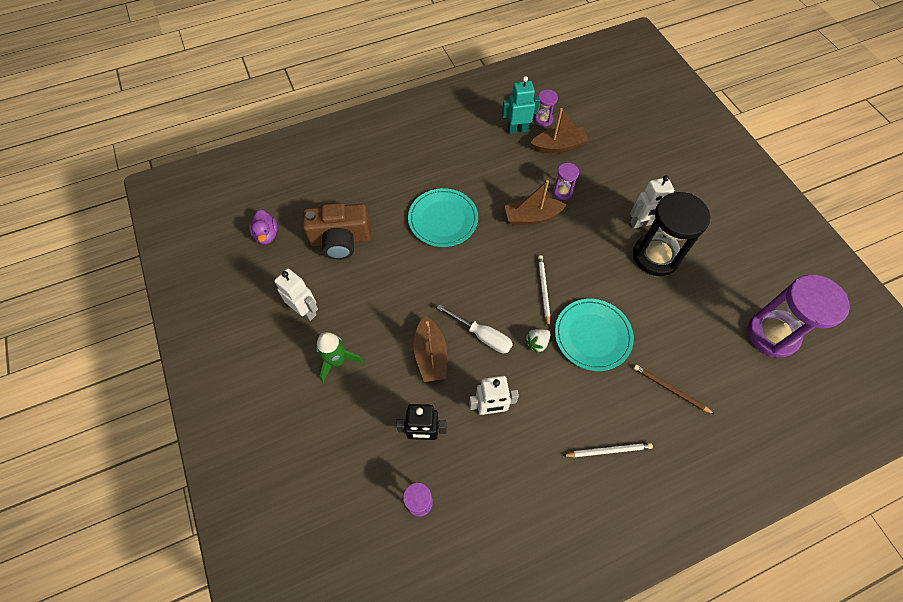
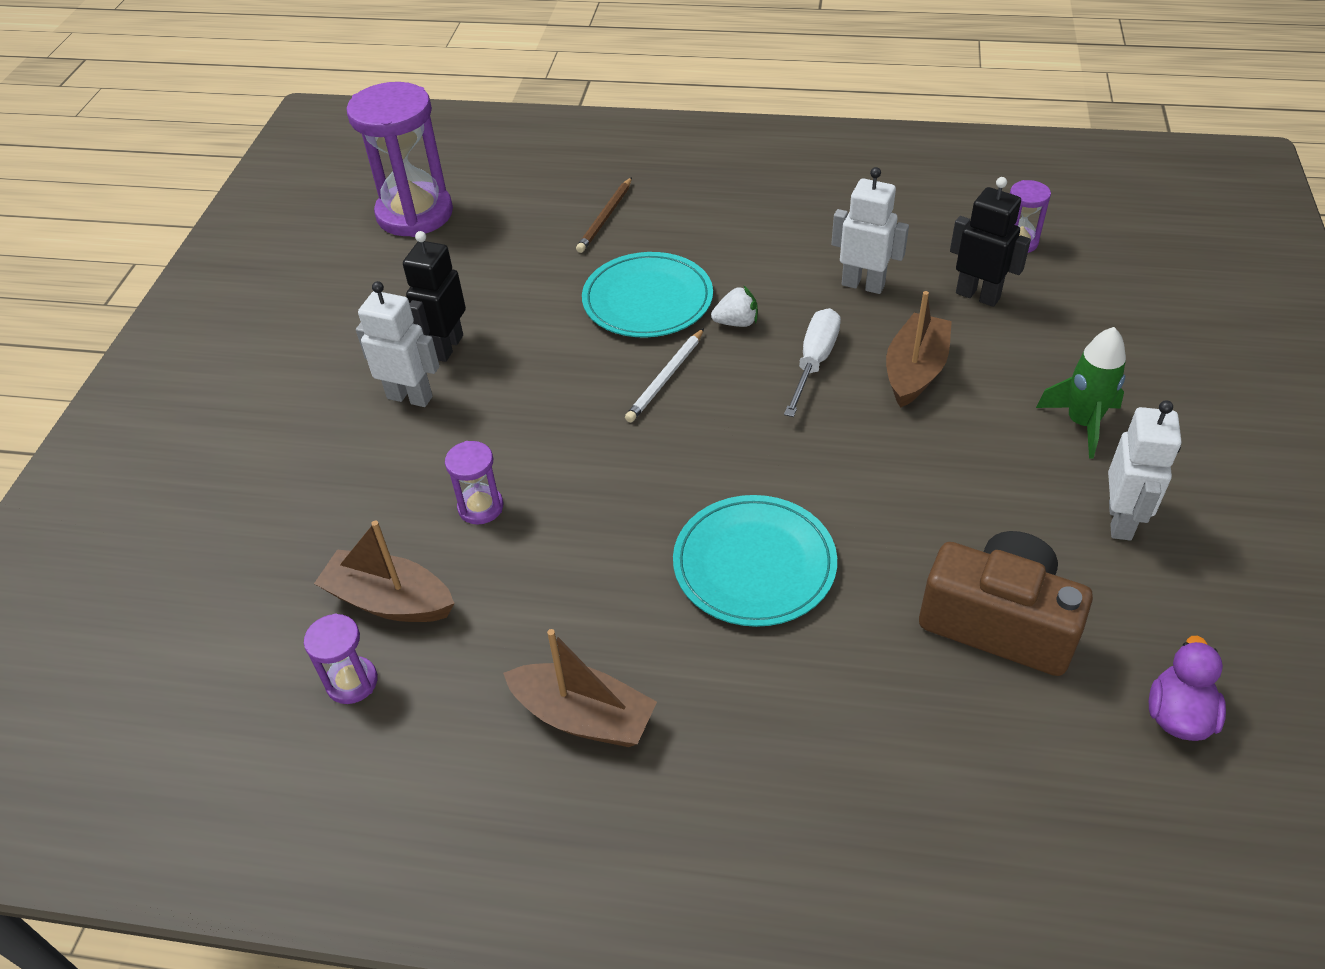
camera: 145 degrees left, 15 degrees down
(305, 311) = (1120, 521): white robot -> white robot turned 150 degrees counterclockwise
(482, 336) = (814, 362): white screwdriver -> white screwdriver turned 45 degrees clockwise
(517, 129) = (432, 687): turquoise robot -> none
(532, 217) = (580, 490): brown boat -> brown boat (583, 717)
(608, 450) = (740, 201): white pencil -> none
(655, 256) = (447, 347): black hourglass -> black robot
(670, 389) = (605, 217): brown pencil -> brown pencil turned 45 degrees clockwise

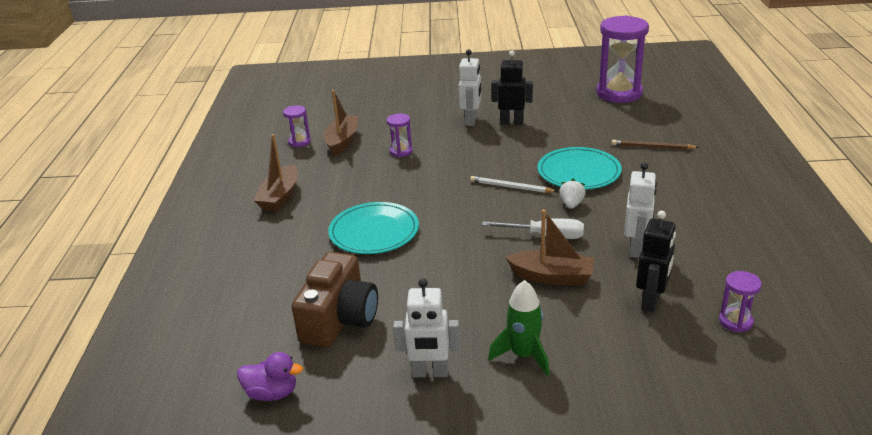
camera: 80 degrees right, 15 degrees down
(736, 322) = (571, 204): white strawberry -> white strawberry turned 150 degrees counterclockwise

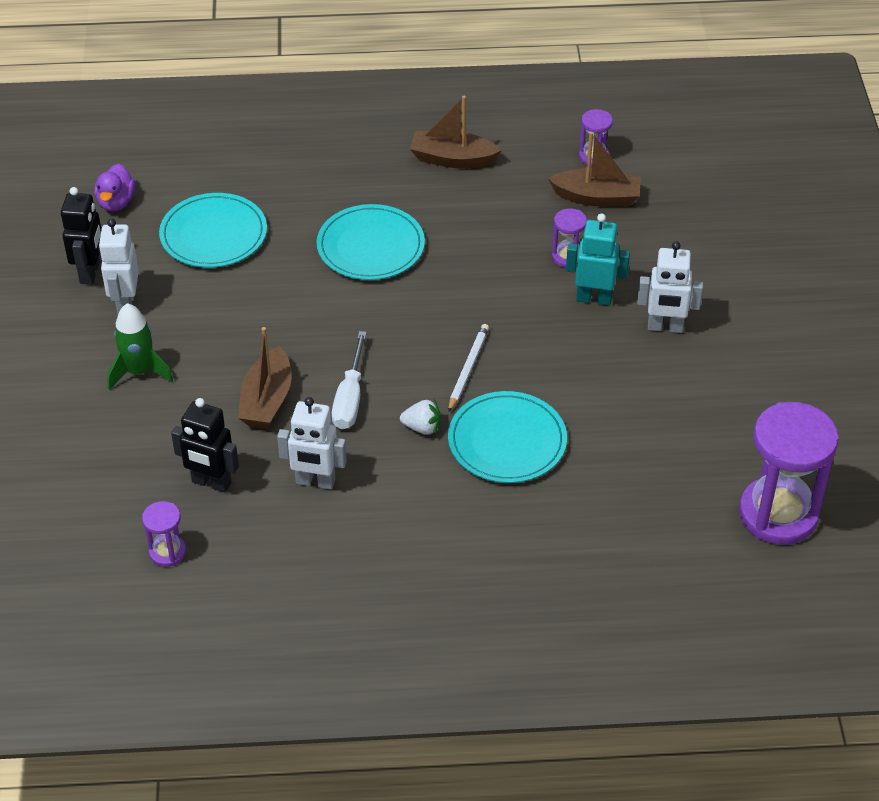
camera: 85 degrees right, 15 degrees up
(340, 319) = (213, 234): brown camera -> turquoise plate
(443, 142) = (594, 298): none -> turquoise robot
(511, 122) = (660, 373): black robot -> black robot (90, 272)
(652, 147) = (581, 533): brown pencil -> none

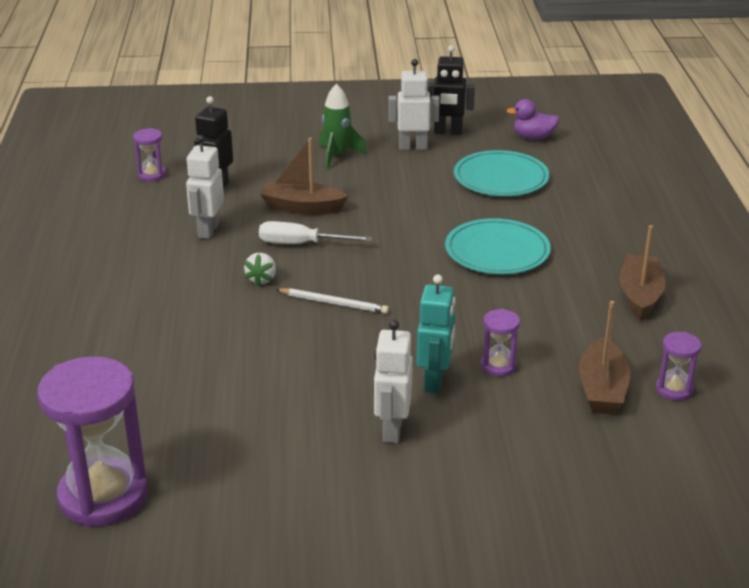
camera: 90 degrees right, 15 degrees down
(507, 441) = (238, 324): turquoise plate -> none

